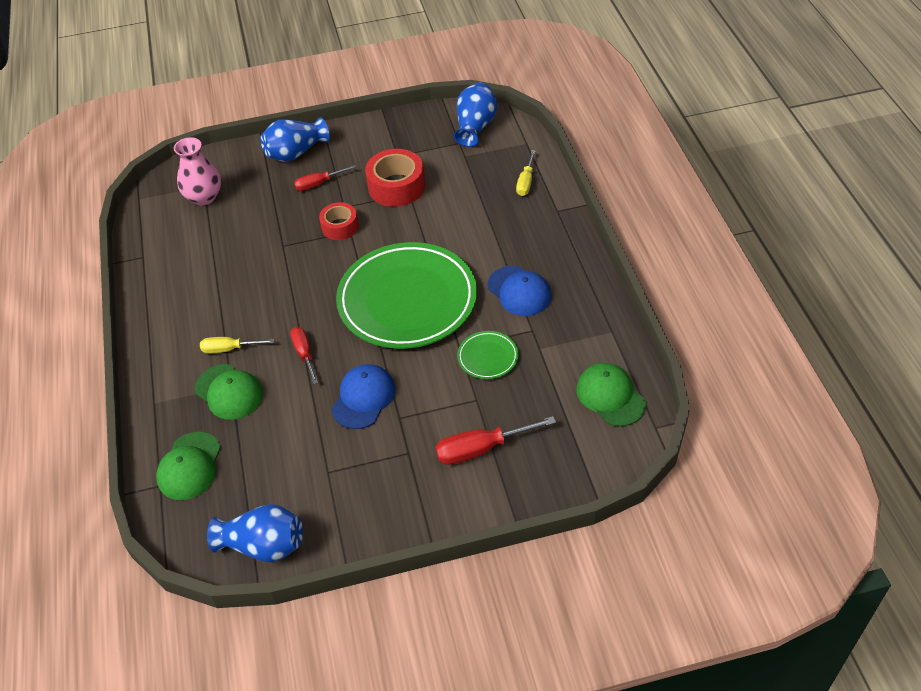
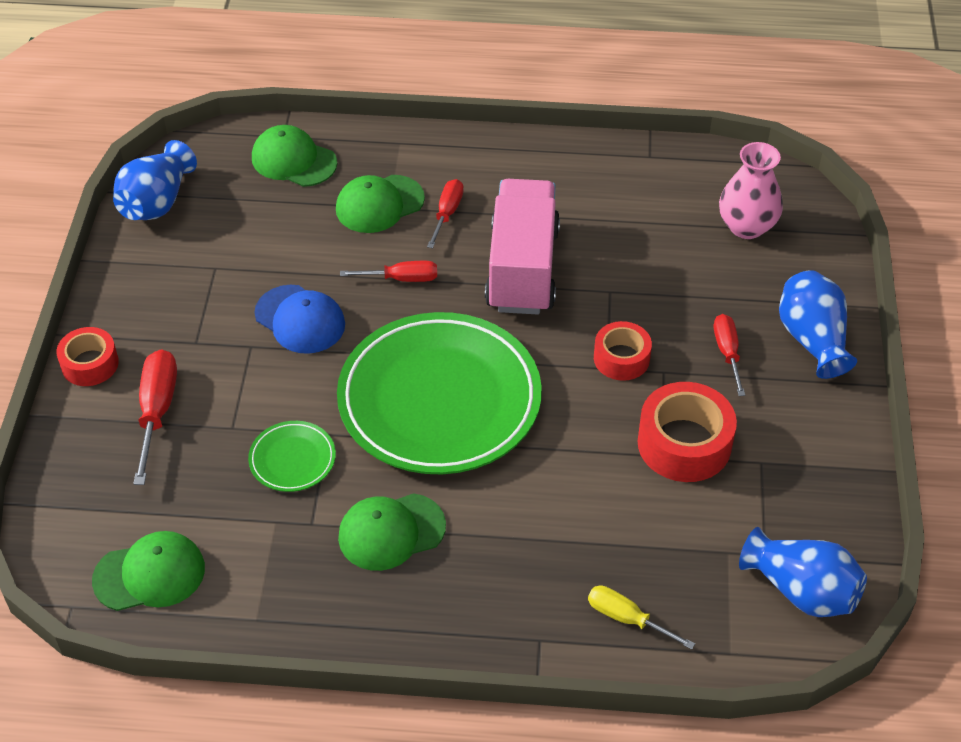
camera: 105 degrees right, 0 degrees up
(229, 349) = (447, 214): yellow screwdriver -> red screwdriver
(275, 292) = (522, 269): none -> pink truck
(455, 512) = (90, 364): none -> red tape
(519, 291) = (391, 532): blue cap -> green cap

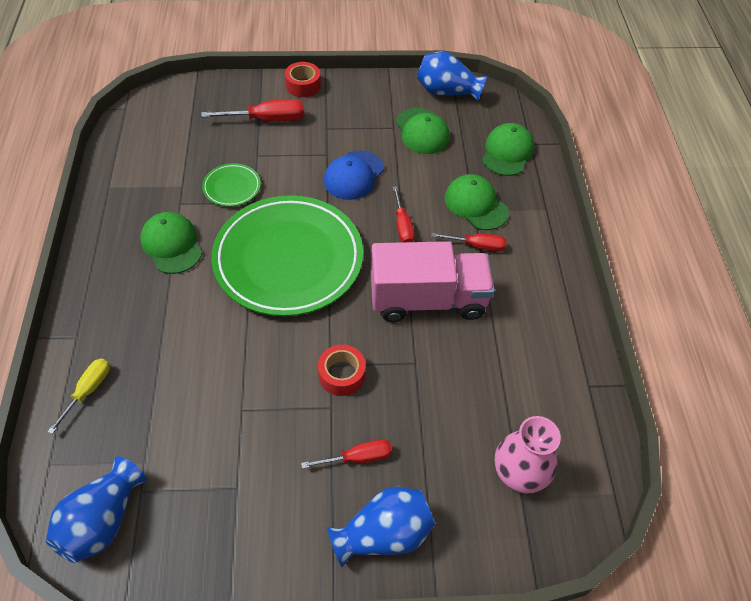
camera: 80 degrees right, 5 degrees up
(150, 574) = (145, 136): green cap -> green cap (422, 131)
(684, 443) = (254, 425): red tape -> none

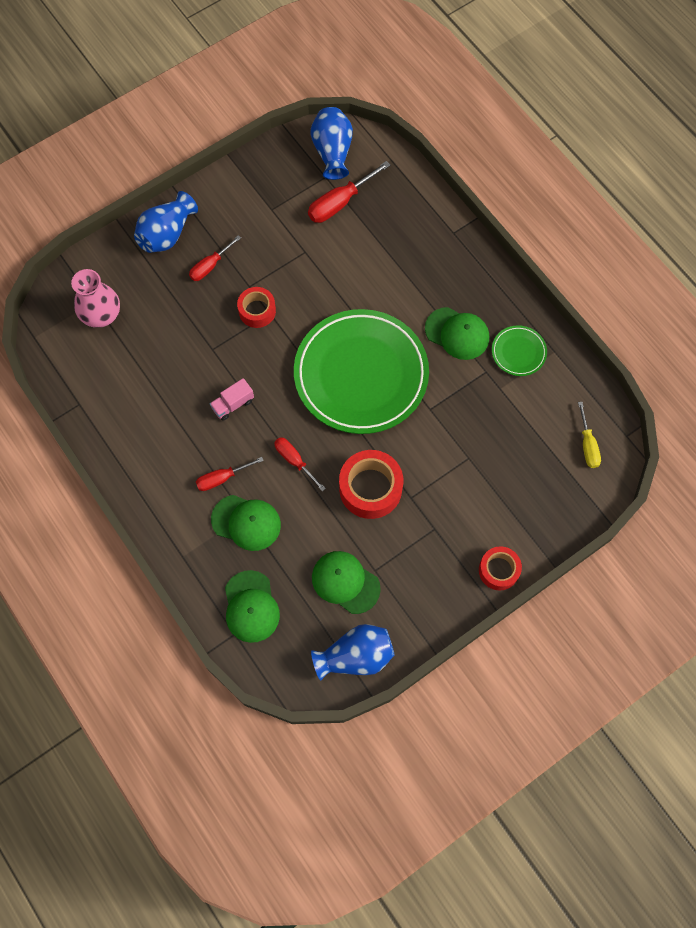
camera: 150 degrees right, 15 degrees up
(88, 391) = (410, 207): yellow screwdriver -> yellow screwdriver (587, 445)
(232, 187) = (459, 412): green plate -> green plate (518, 352)
(267, 120) = (494, 504): red screwdriver -> red screwdriver (340, 202)
(354, 175) = (370, 488): blue cap -> red tape
(428, 299) = (233, 404): pink truck -> pink truck, size x0.41

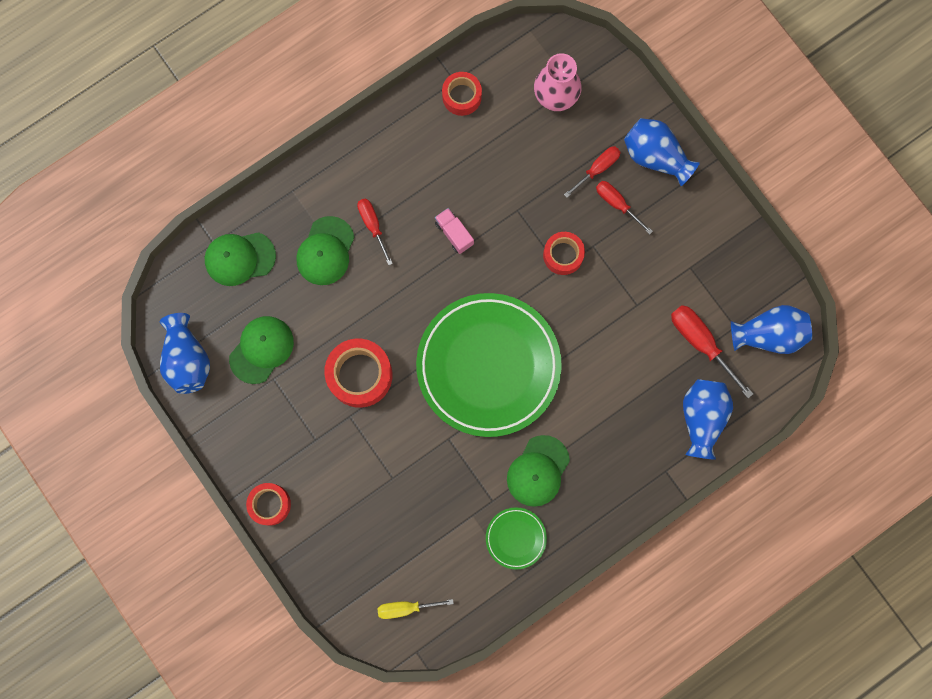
camera: 90 degrees right, 10 degrees up
(96, 397) = (461, 96): none -> red tape
(295, 461) = (390, 298): red screwdriver -> red screwdriver (597, 169)
(406, 204) = (702, 418): none -> blue vase

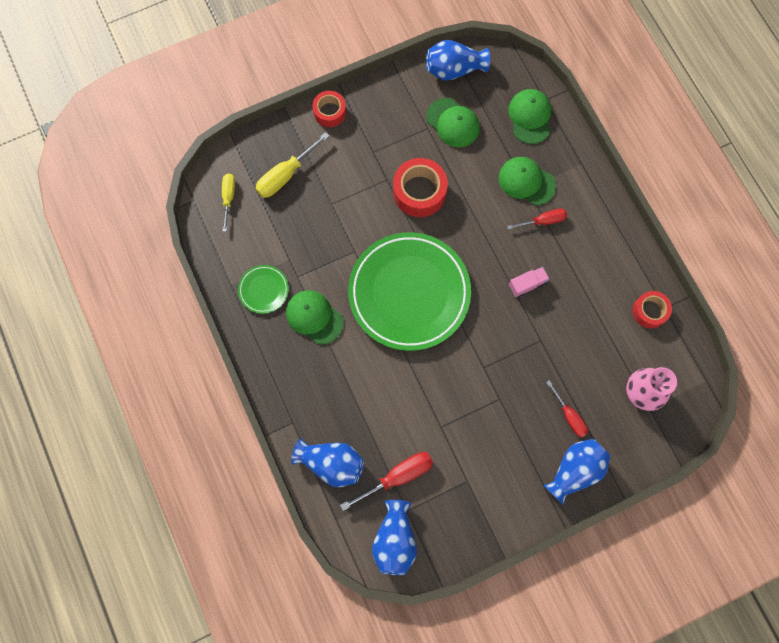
camera: 100 degrees right, 5 degrees down
(363, 542) = (286, 175): none -> yellow screwdriver
(563, 255) = (495, 371): red tape -> none
(617, 204) = (534, 427): red screwdriver -> none

